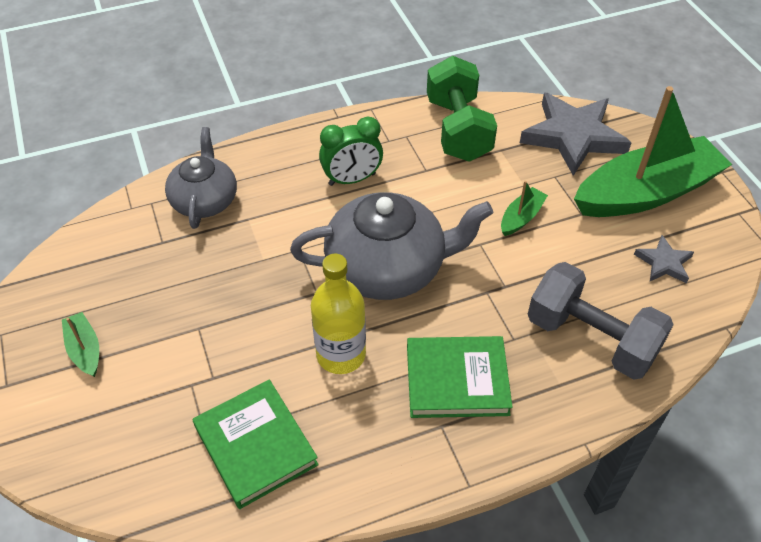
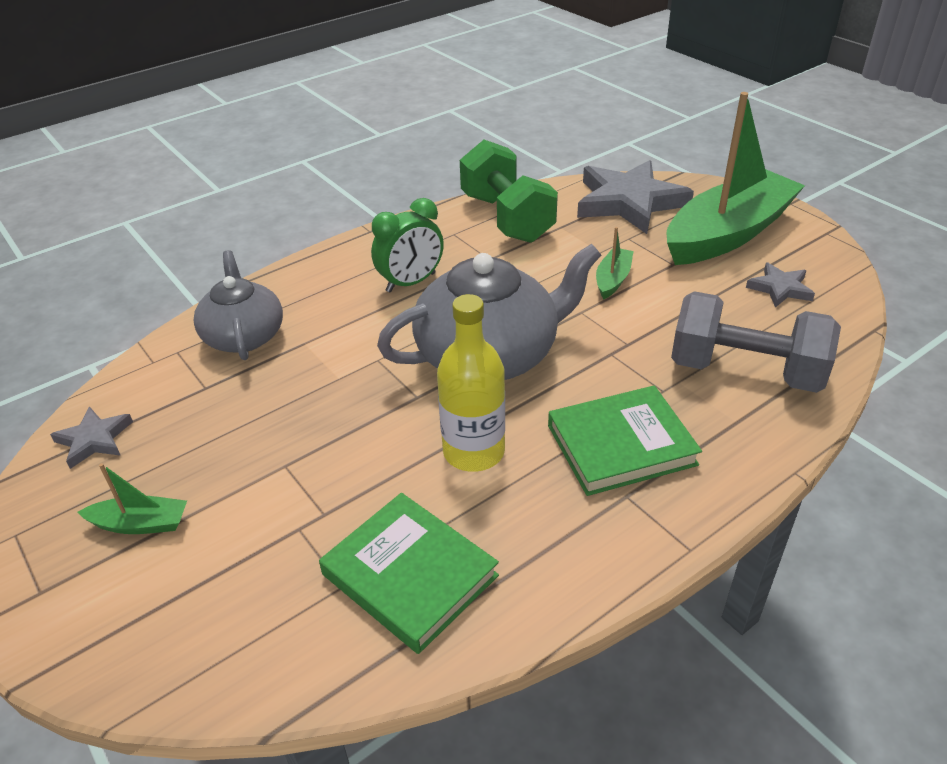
camera: 15 degrees left, 10 degrees down
(71, 268) = (94, 440): none -> grey star
(85, 349) = (140, 524): green boat -> green boat turned 135 degrees clockwise

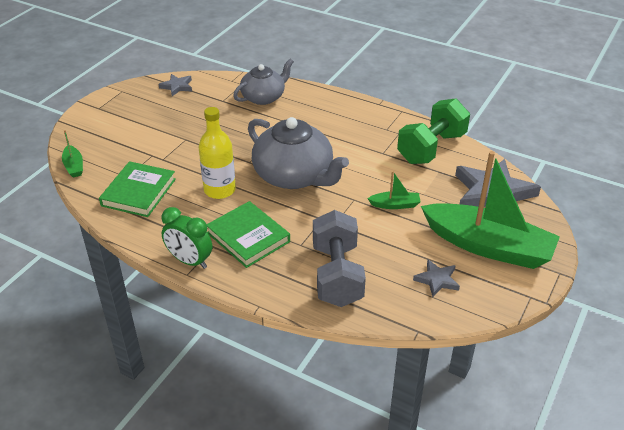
camera: 65 degrees right, 0 degrees up
(140, 524) = (138, 116): green boat -> green boat (74, 166)
(411, 283) = (340, 132): green clock -> green clock (189, 261)

